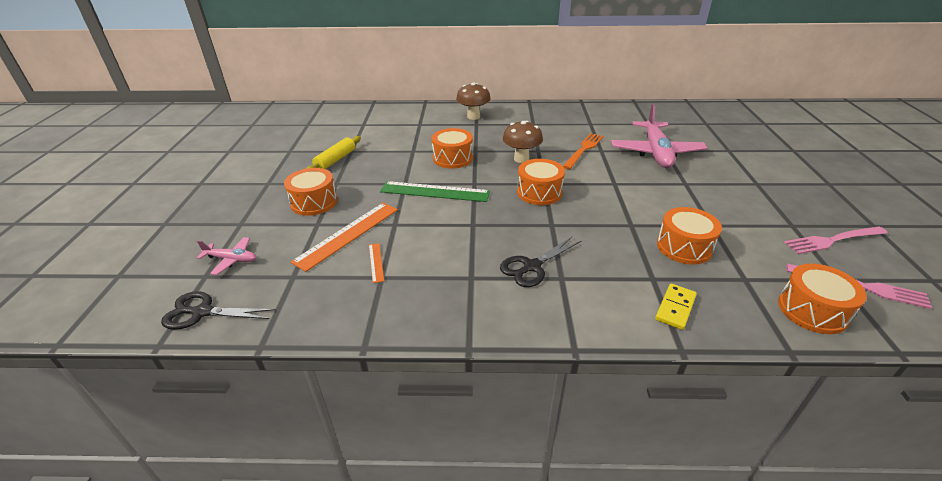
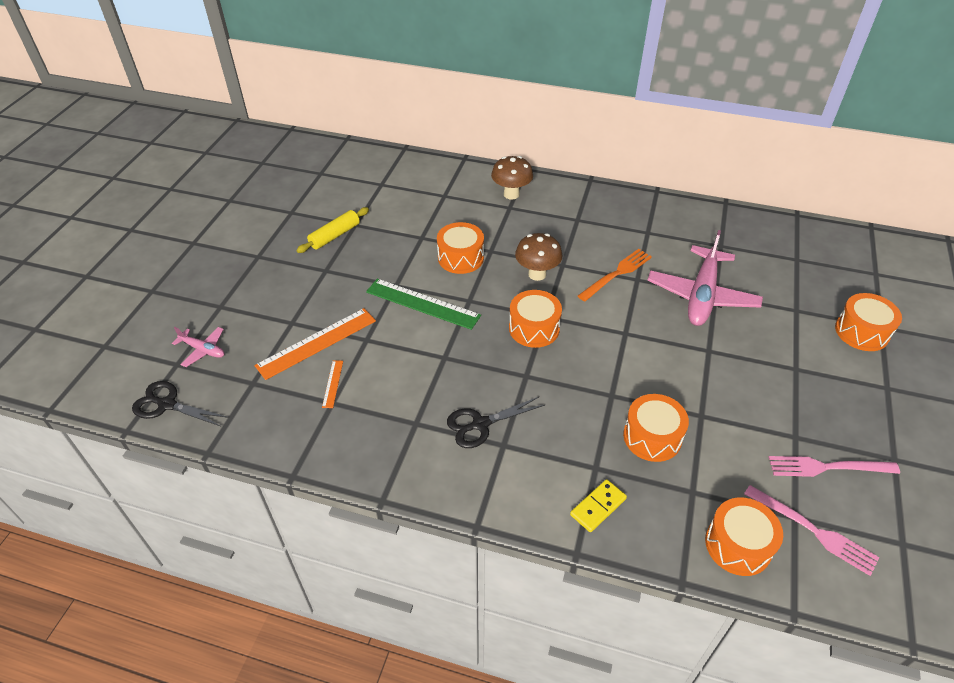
camera: 15 degrees right, 10 degrees up
(314, 202) = (296, 292): orange drum -> orange drum (861, 332)

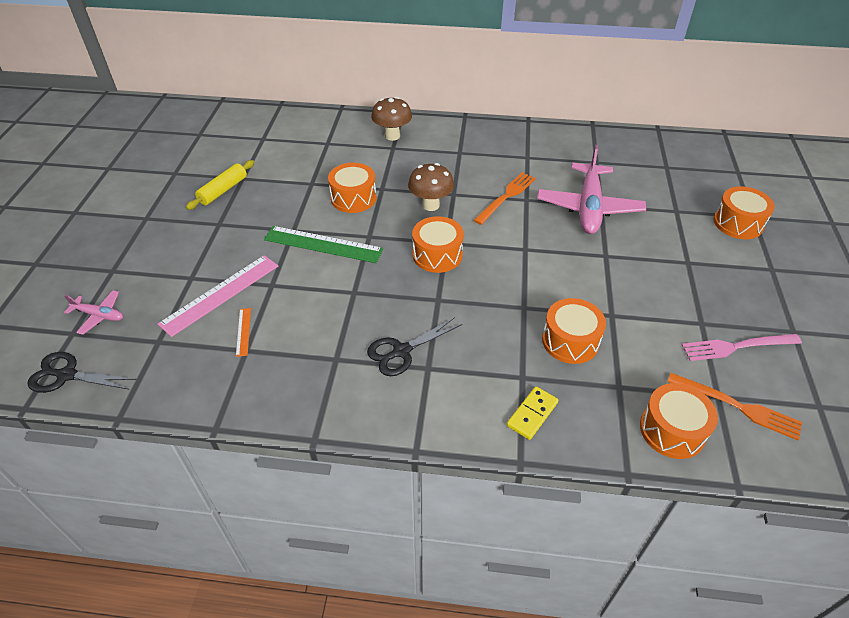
camera: 10 degrees left, 0 degrees up
(317, 343) = (220, 294): orange ruler -> pink ruler
(815, 531) = (739, 407): pink fork -> orange fork

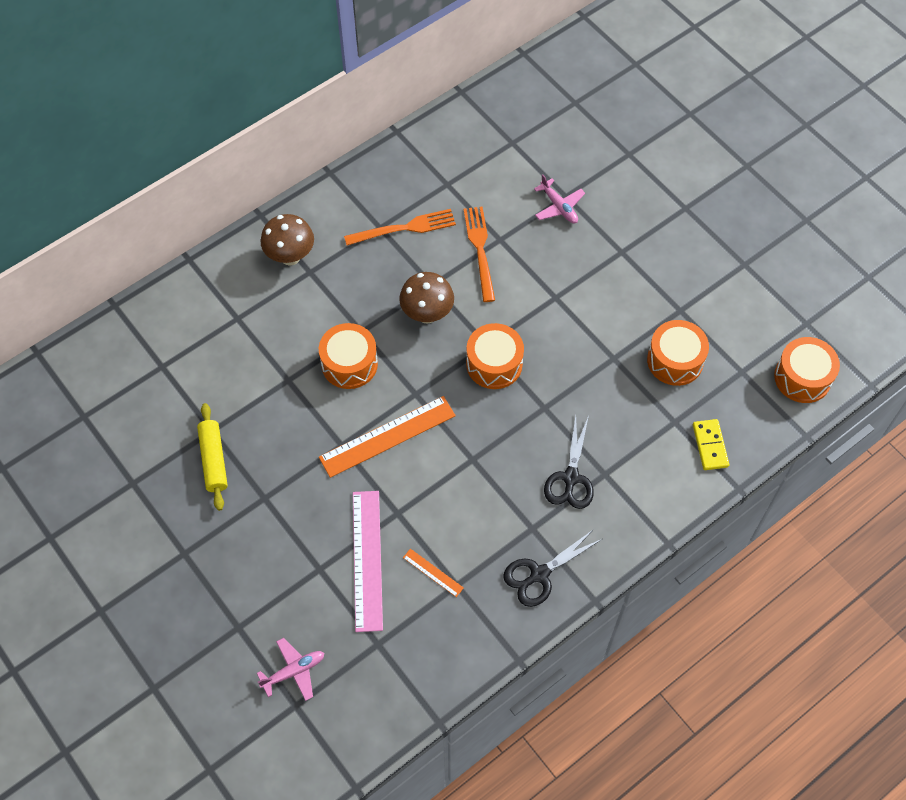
camera: 45 degrees left, 15 degrees up
(67, 375) = (347, 736): black scissors -> black scissors (539, 574)
(323, 244) = (387, 436): green ruler -> orange ruler
(589, 207) = (559, 207): pink plane -> pink plane, size x0.48
(735, 347) = (782, 268): pink fork -> none
(738, 223) = (685, 131): orange drum -> none
(739, 407) = (825, 321): orange fork -> orange fork (405, 228)

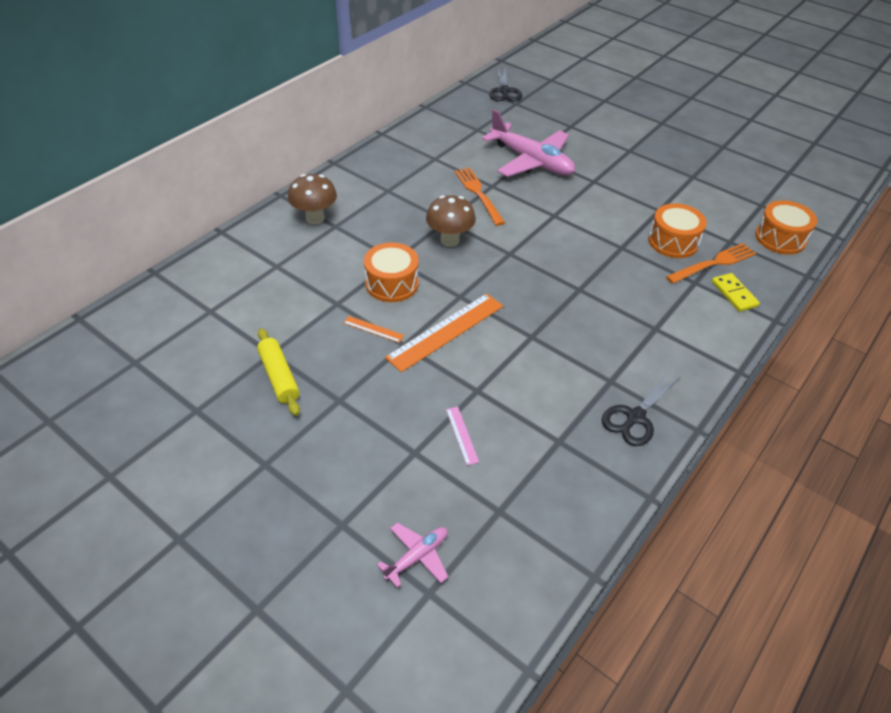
camera: 15 degrees left, 15 degrees down
(367, 560) = (462, 435): pink ruler -> pink ruler, size x0.46
(405, 228) = (410, 188): orange fork -> orange fork (714, 263)
(433, 572) = (532, 434): orange ruler -> orange ruler (373, 329)
(494, 364) = (522, 265): orange drum -> none
(559, 207) = (531, 161): pink plane -> pink plane, size x2.10
(570, 478) = (627, 336): black scissors -> black scissors (504, 91)

